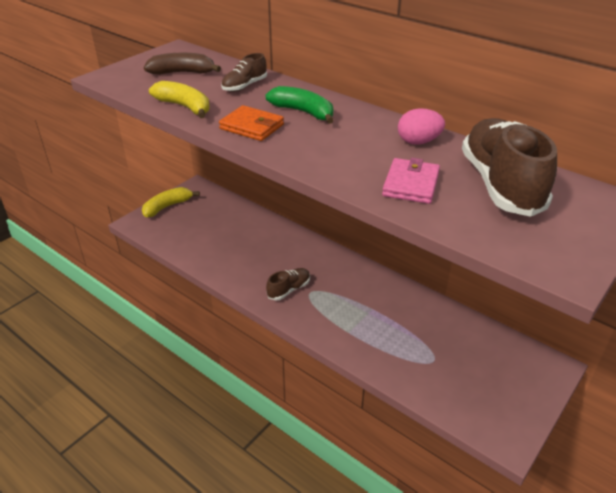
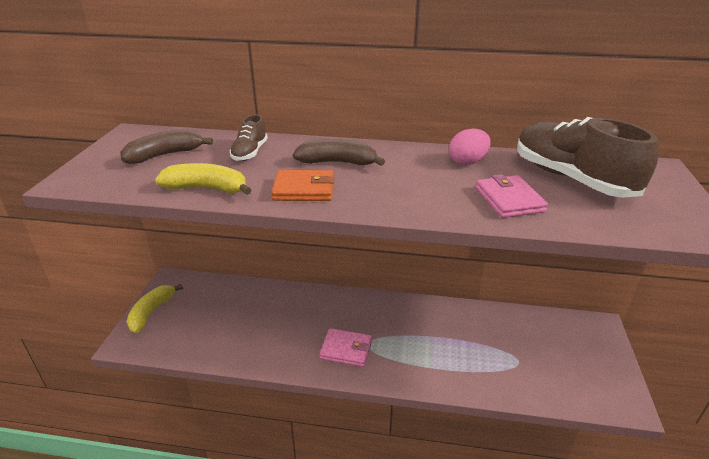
camera: 30 degrees left, 5 degrees down
(289, 289) = (346, 350): brown shoe -> pink wallet
(303, 112) = (337, 162): green banana -> brown banana

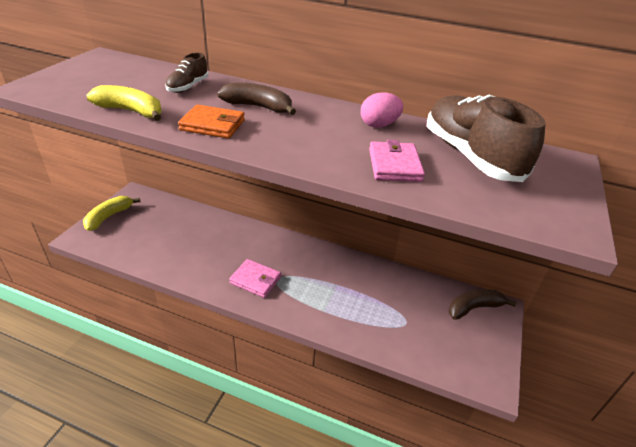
camera: 10 degrees right, 5 degrees up
(165, 155) = (115, 78): brown banana -> brown banana (474, 308)

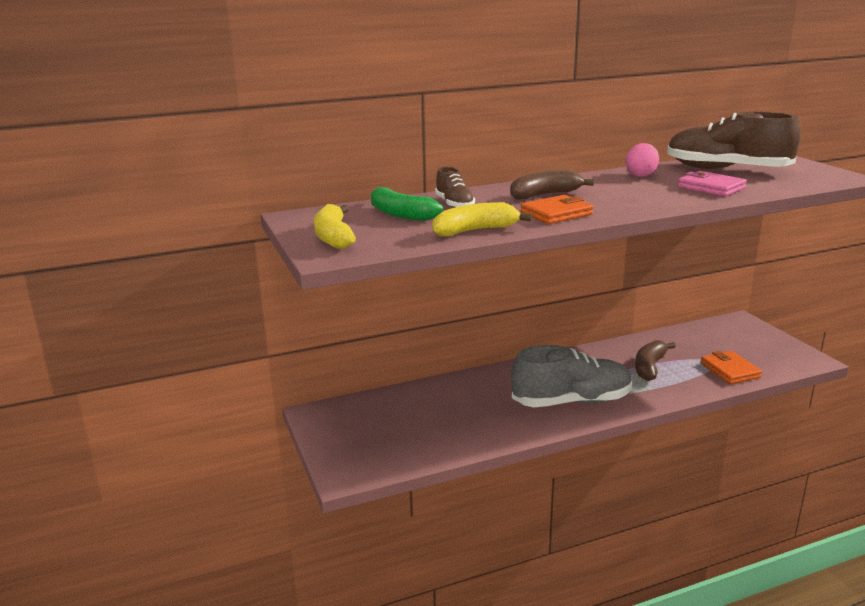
camera: 40 degrees left, 15 degrees down
(109, 217) = (335, 444): yellow banana -> yellow banana (333, 237)
(142, 79) = (400, 214): none -> green banana
(255, 280) = (572, 401): pink wallet -> grey shoe
(403, 339) = (730, 370): none -> orange wallet
(474, 308) = (729, 329): brown banana -> brown banana (649, 367)

